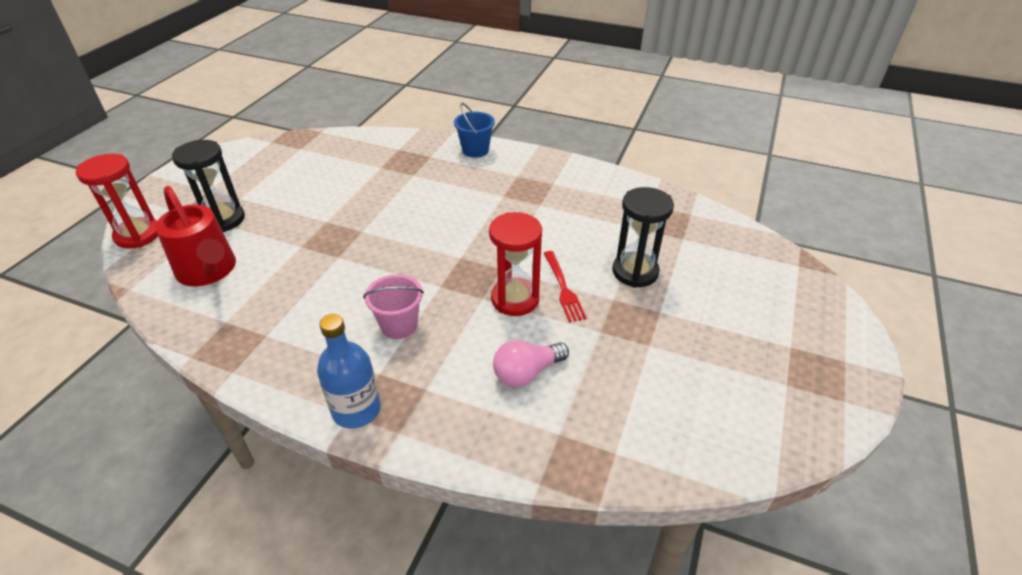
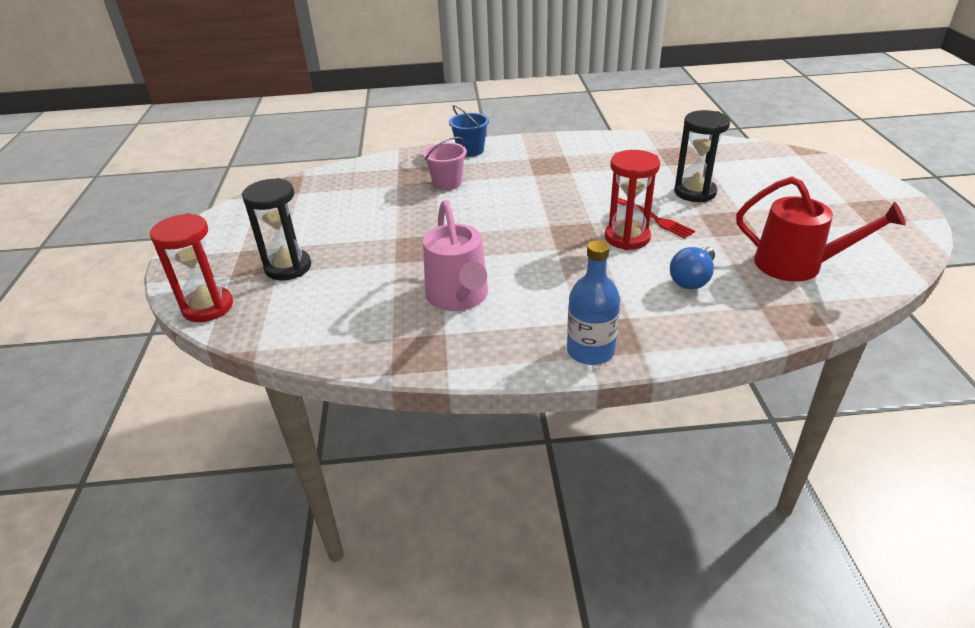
camera: 25 degrees left, 5 degrees down
(208, 271) = (325, 308): red watering can -> red watering can (797, 265)
(312, 303) = (459, 297): none -> pink watering can
(399, 325) = (555, 285): pink bucket -> pink bucket (447, 183)
(526, 373) = (692, 279): pink light bulb -> blue light bulb

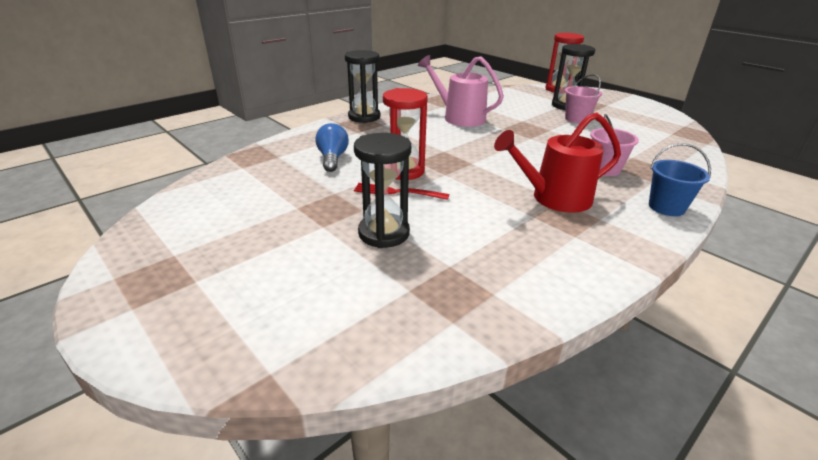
camera: 140 degrees right, 5 degrees down
(332, 241) = (577, 119): none -> pink bucket
(590, 351) = (364, 117): blue bottle -> black hourglass
(797, 265) = (254, 189): red watering can -> red watering can (554, 198)

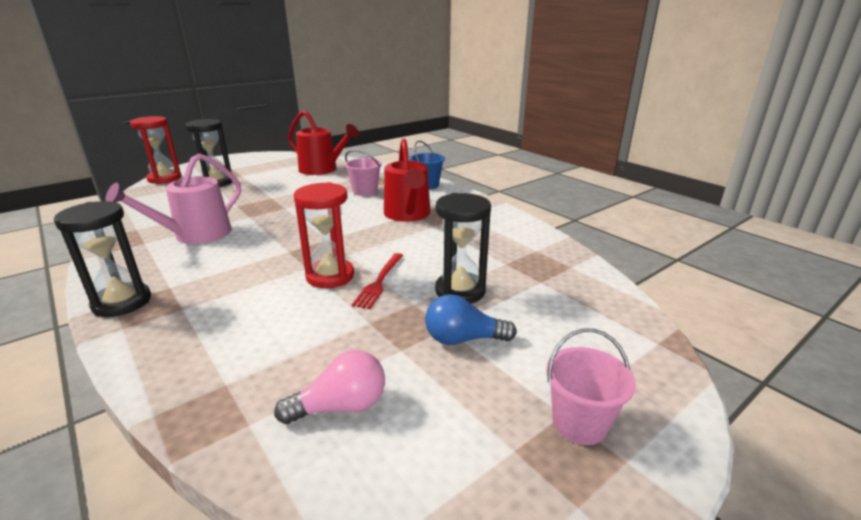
camera: 85 degrees left, 5 degrees down
(244, 191) = (341, 406): none -> pink light bulb
(332, 158) = (267, 327): blue light bulb -> blue light bulb (463, 339)
(577, 119) = (255, 184): pink bucket -> pink bucket (579, 423)
(650, 141) = (322, 170): none -> red watering can

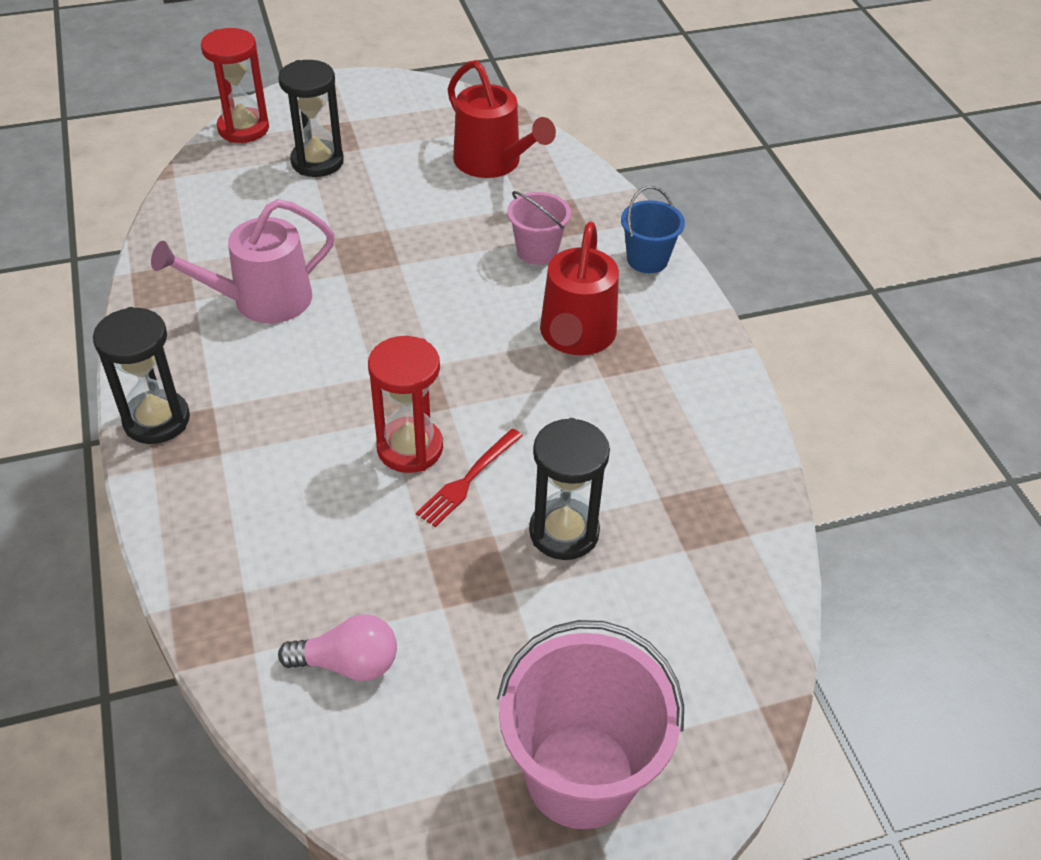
camera: 20 degrees right, 20 degrees up
(463, 339) = (522, 616): blue light bulb -> none
(579, 423) = (580, 775): pink bucket -> pink bucket, size x1.85

